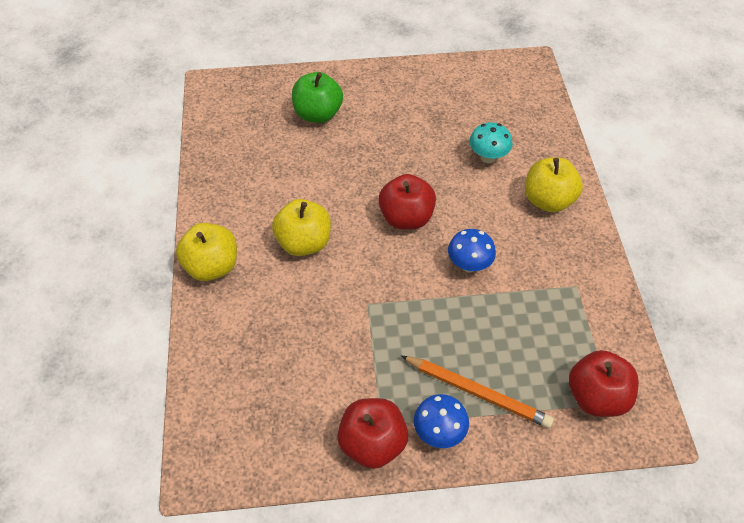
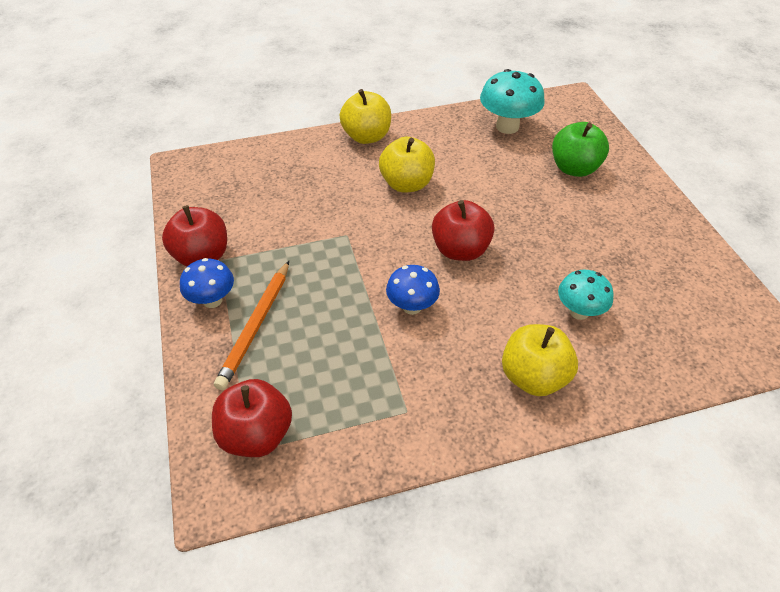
camera: 80 degrees right, 5 degrees down
(239, 145) = (507, 127): none -> turquoise mushroom

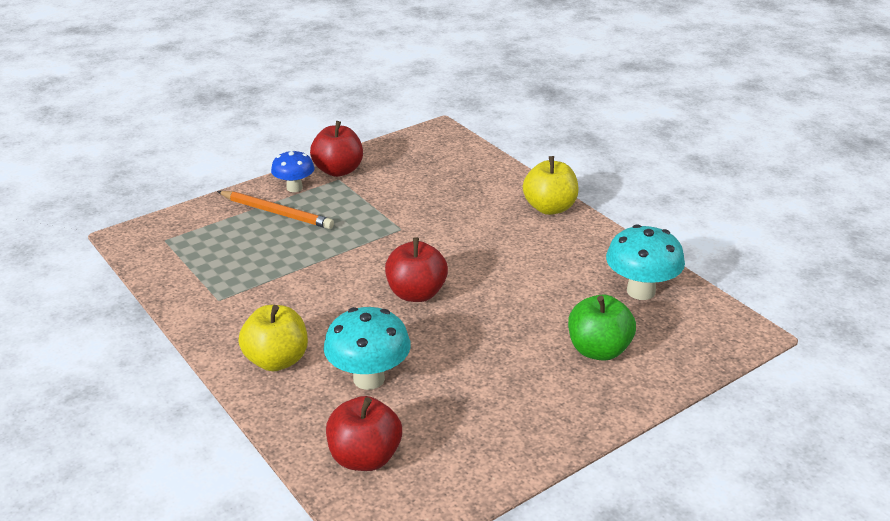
camera: 70 degrees right, 15 degrees down
(256, 326) = (277, 213): orange pencil -> orange pencil turned 150 degrees counterclockwise
(256, 434) = (178, 239): red apple -> red apple (365, 457)
(406, 184) = (492, 245): yellow apple -> none
(412, 307) = (330, 280): blue mushroom -> none
(579, 312) = (369, 379): turquoise mushroom -> turquoise mushroom, size x1.55

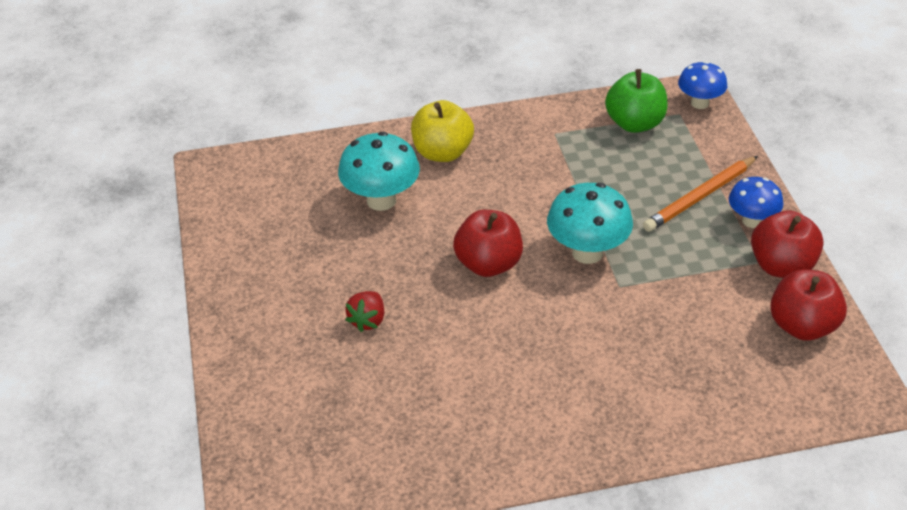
camera: 115 degrees right, 10 degrees up
(145, 232) = (699, 103): none -> blue mushroom
(365, 457) = (290, 176): red apple -> red apple (802, 326)
(524, 338) = (368, 320): none -> red strawberry
(549, 208) = (604, 440): yellow apple -> none
(598, 350) = (313, 370): green apple -> green apple (635, 123)
(641, 291) = (383, 452): turquoise mushroom -> turquoise mushroom (587, 252)

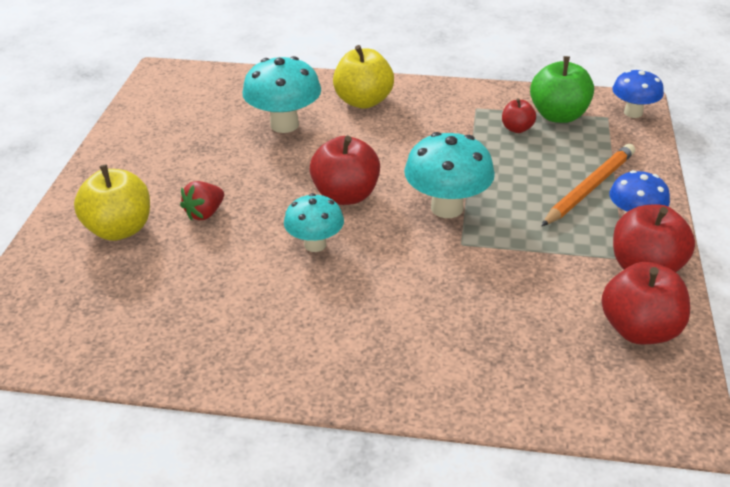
camera: 20 degrees right, 5 degrees down
(297, 361) = (119, 229): none -> yellow apple
(491, 324) = (315, 244): none -> turquoise mushroom
(605, 148) = (517, 129): none -> red apple
(700, 197) = (589, 188): orange pencil -> orange pencil turned 150 degrees clockwise

